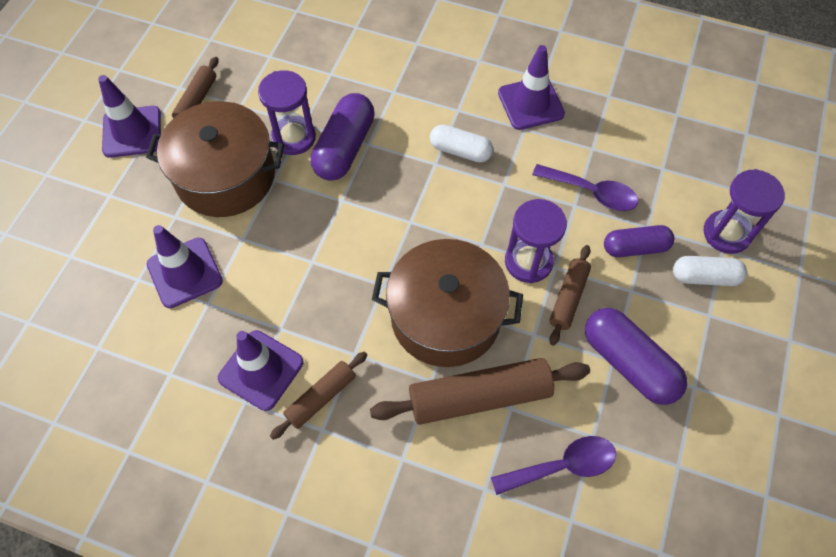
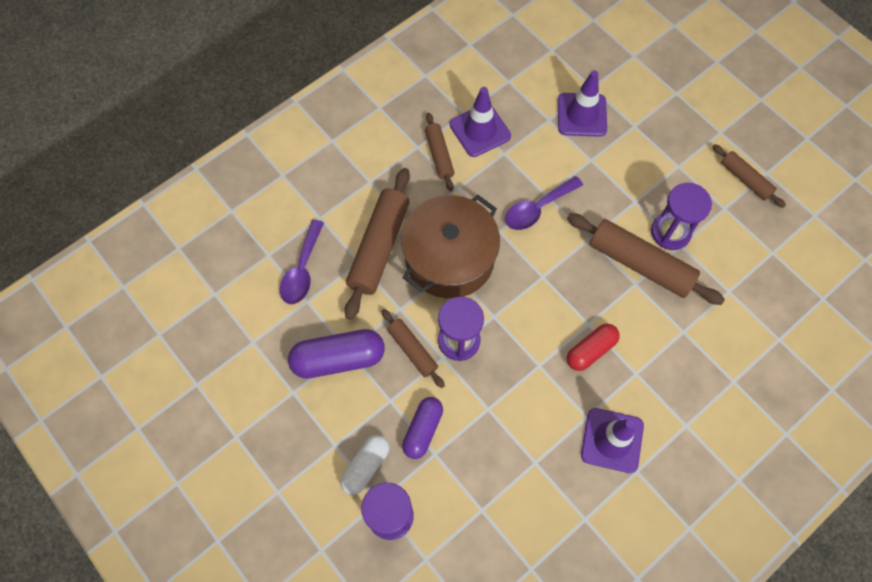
camera: 120 degrees right, 5 degrees up
(132, 132) = (732, 125): purple traffic cone -> none
(225, 176) = (655, 170): brown pot -> none
(344, 148) = (640, 264): purple capsule -> brown rolling pin
(460, 151) = (590, 350): white capsule -> red capsule
(592, 192) = (492, 431): purple spoon -> purple spoon (537, 209)

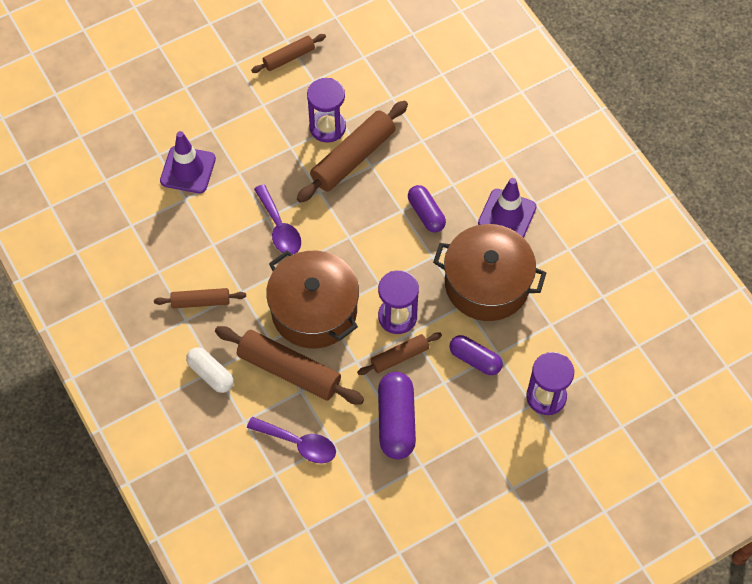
camera: 80 degrees left, 5 degrees down
(366, 466) = (500, 411): white capsule -> white capsule (211, 374)
(480, 130) = (181, 260): purple traffic cone -> none
(518, 430) = (487, 284): none -> brown pot
(590, 350) = (426, 214): red capsule -> purple capsule

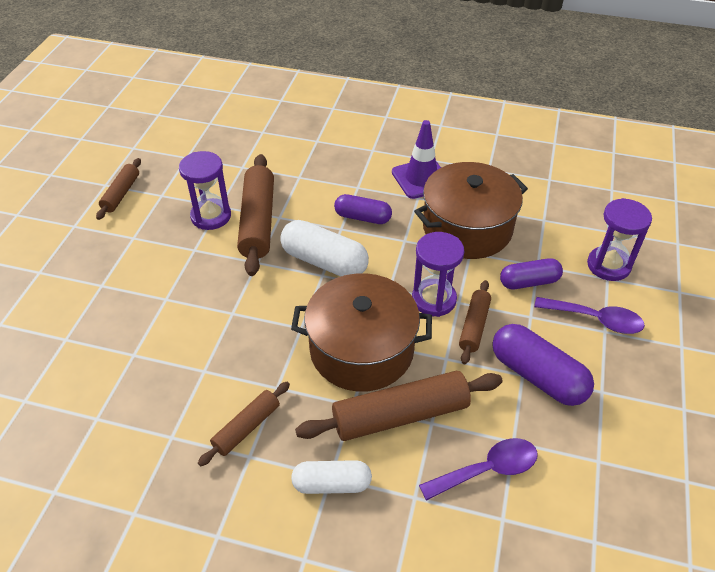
camera: 45 degrees left, 15 degrees down
(188, 170) = (111, 330): purple traffic cone -> none
(279, 227) = (253, 311): purple spoon -> purple spoon (595, 319)
(361, 228) = (324, 262): none -> white capsule

